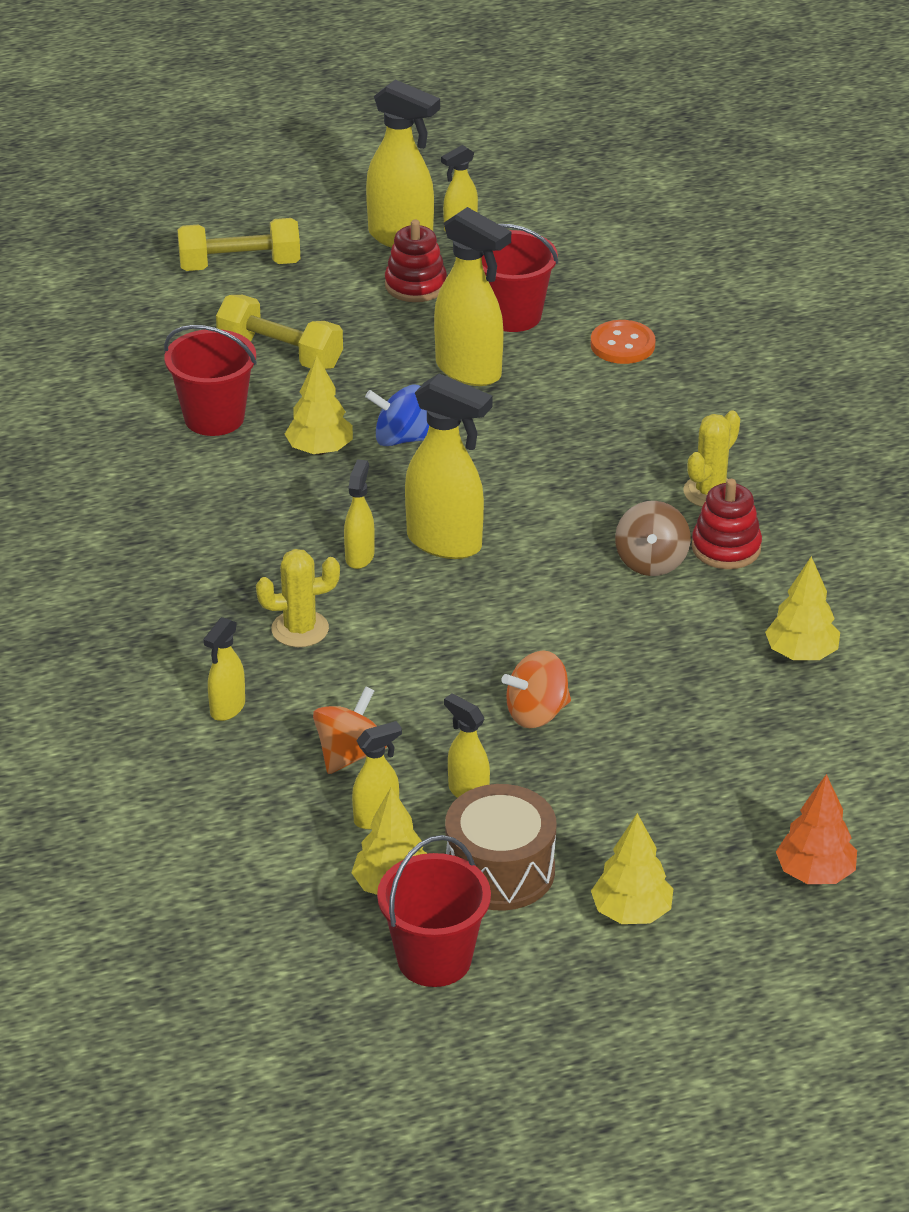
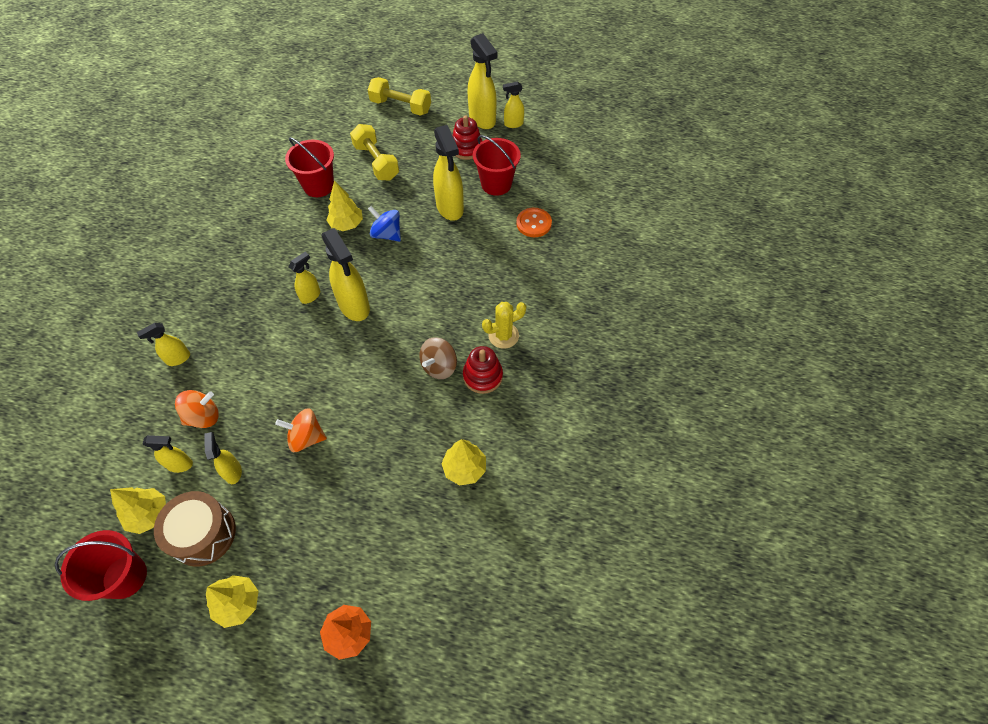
camera: 30 degrees right, 20 degrees up
(300, 629) = (248, 327): yellow cactus -> none

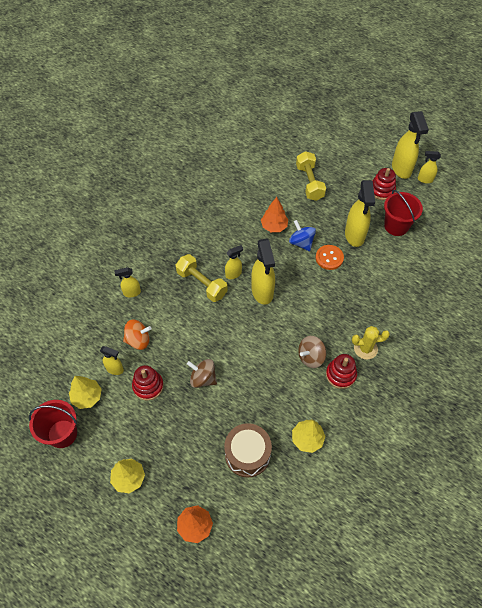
camera: 20 degrees right, 0 degrees up
(203, 534) = (118, 423): brown drum -> brown drum (247, 454)
(233, 471) = (148, 386): yellow spray bottle -> red stacking toy
(306, 437) = (203, 378): orange spinning top -> brown spinning top
(318, 186) = (262, 190): red bucket -> none
(346, 224) = (274, 226): yellow tree -> orange tree
(401, 106) = (341, 142): yellow dumbbell -> yellow dumbbell (202, 283)
(533, 223) = (416, 267): orange button -> orange button (329, 258)

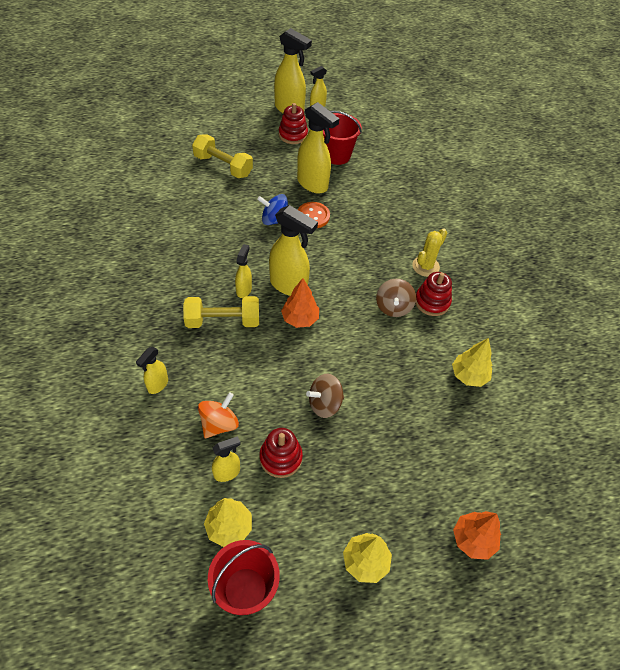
camera: 50 degrees left, 5 degrees down
(247, 454) = (440, 433): brown drum -> none
(274, 226) = (233, 223): orange tree -> orange tree (300, 319)

